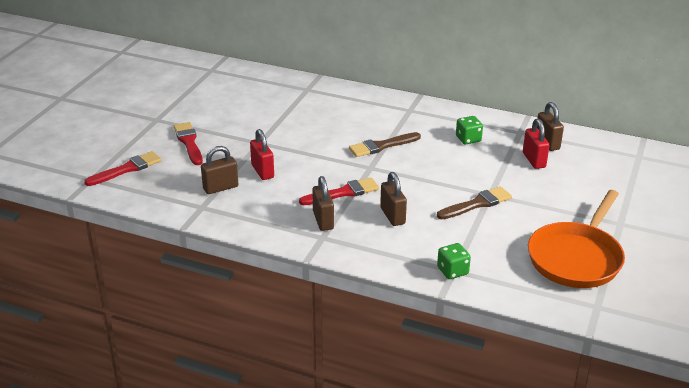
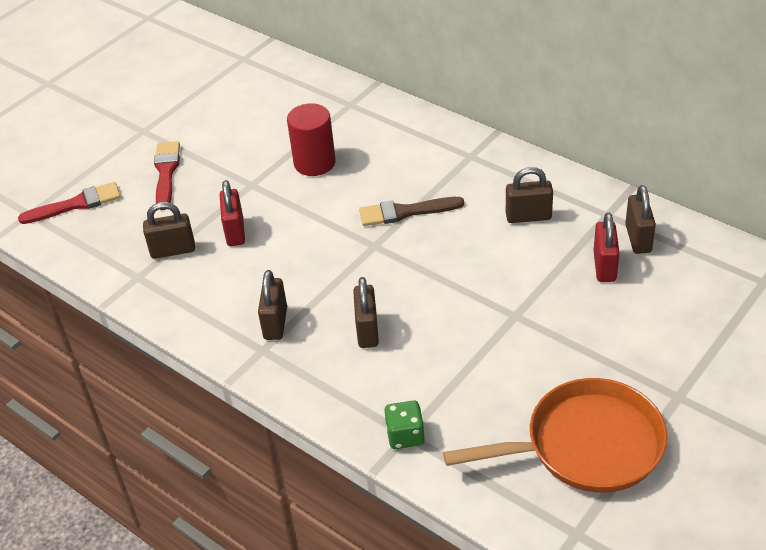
camera: 20 degrees right, 10 degrees up
(300, 125) = (314, 163): none -> red cylinder
(343, 193) = (321, 282): red brush -> none
(468, 139) = (528, 216): green dice -> brown padlock
(477, 204) = (489, 329): brown brush -> none
(576, 258) = (586, 445): orange pan -> orange pan turned 150 degrees counterclockwise

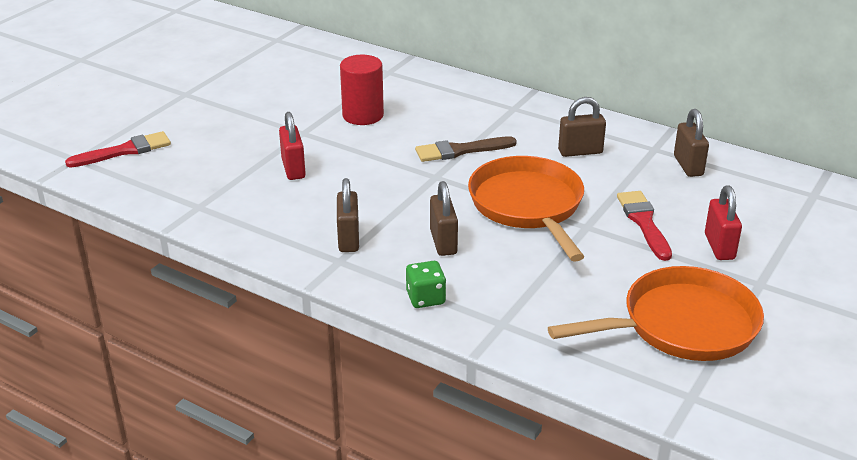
camera: 10 degrees left, 10 degrees down
(166, 172) = (214, 125): red brush -> red brush (644, 222)
(173, 250) = (232, 185): brown padlock -> none
(405, 435) = (500, 324): green dice -> green dice (425, 298)
(461, 287) = (528, 206): none -> orange pan
(604, 266) = (662, 187): red padlock -> red padlock (719, 247)

